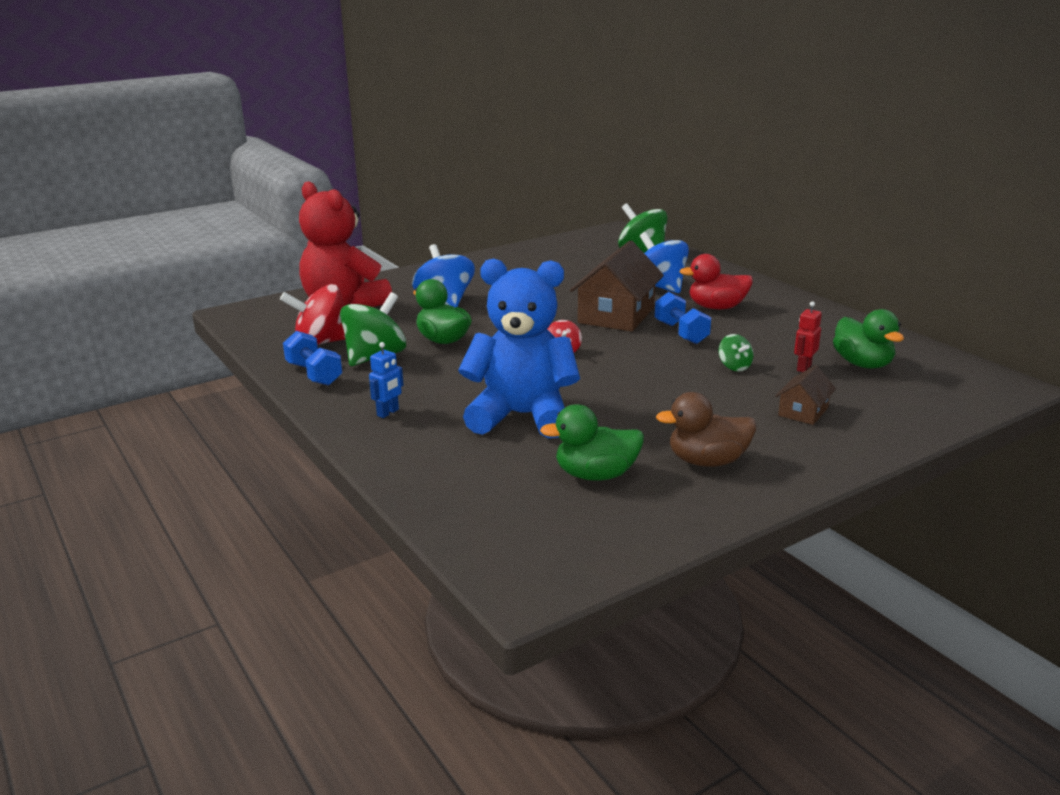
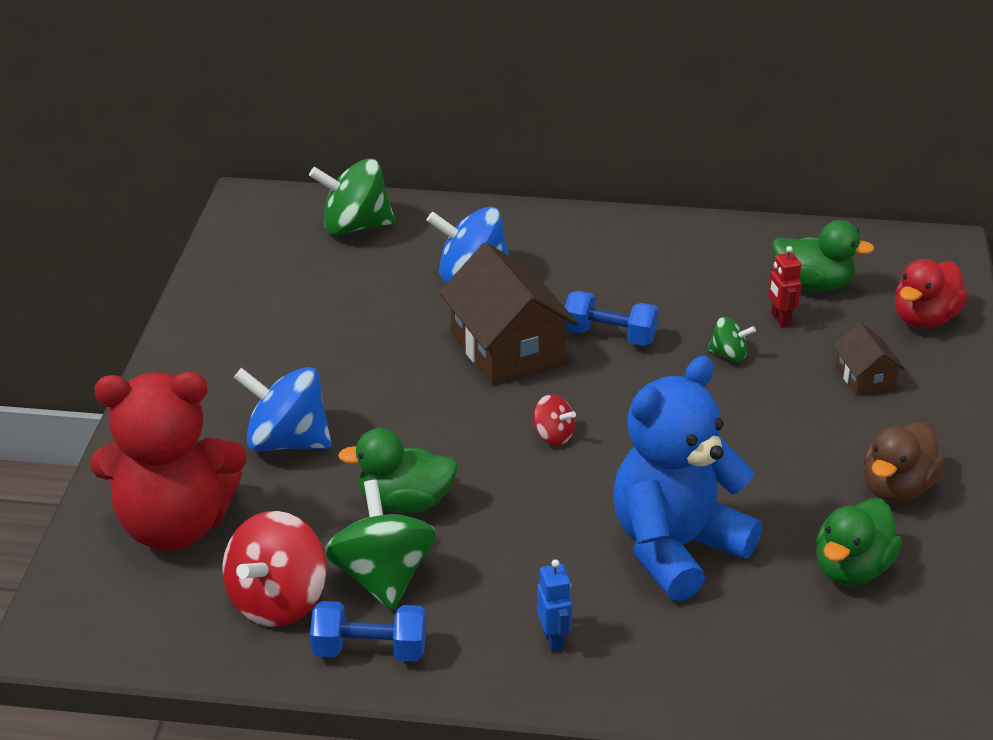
camera: 50 degrees left, 10 degrees up
(716, 307) = (578, 277): red duck -> red duck (924, 319)

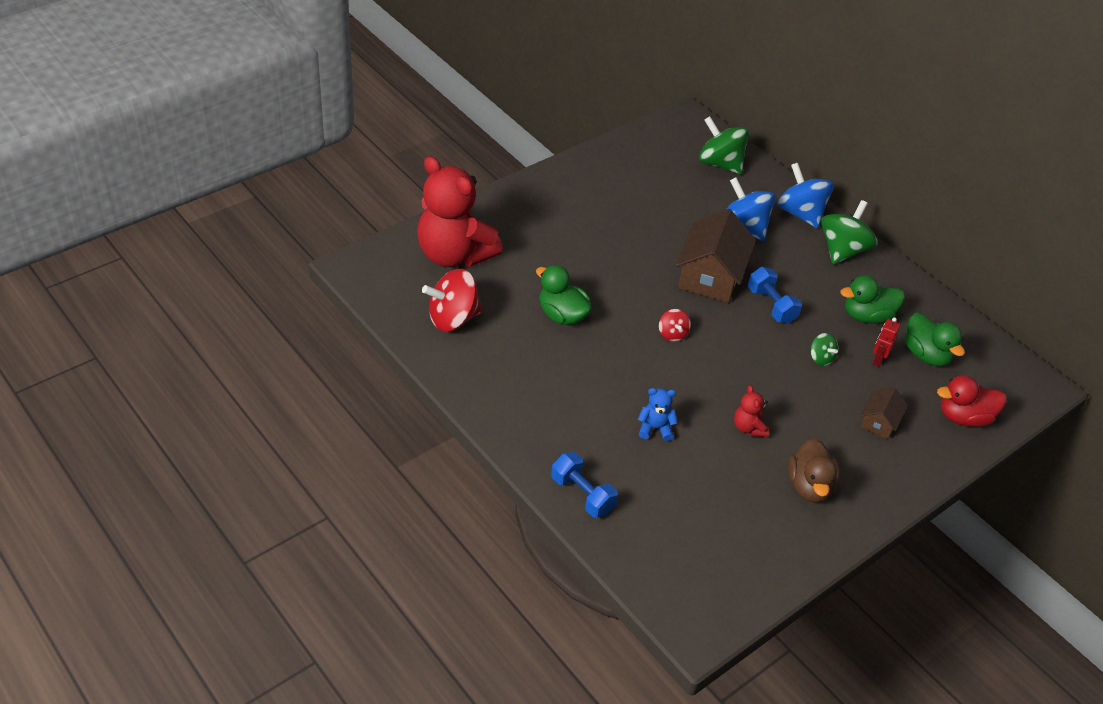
camera: 40 degrees right, 10 degrees up
(287, 442) = (548, 250): blue spinning top -> blue spinning top (800, 213)
(370, 650) = (462, 368): blue dumbbell -> blue dumbbell (582, 495)
(382, 578) = (508, 341): green spinning top -> green spinning top (842, 250)
(553, 640) = (543, 424): blue robot -> none
(676, 548) = (655, 428): blue teddy bear -> blue teddy bear, size x0.41
(762, 475) = (748, 428): none -> red teddy bear
(852, 569) = (726, 504): green duck -> green duck (867, 316)
(896, 489) = (809, 486): brown duck -> brown duck turned 75 degrees counterclockwise

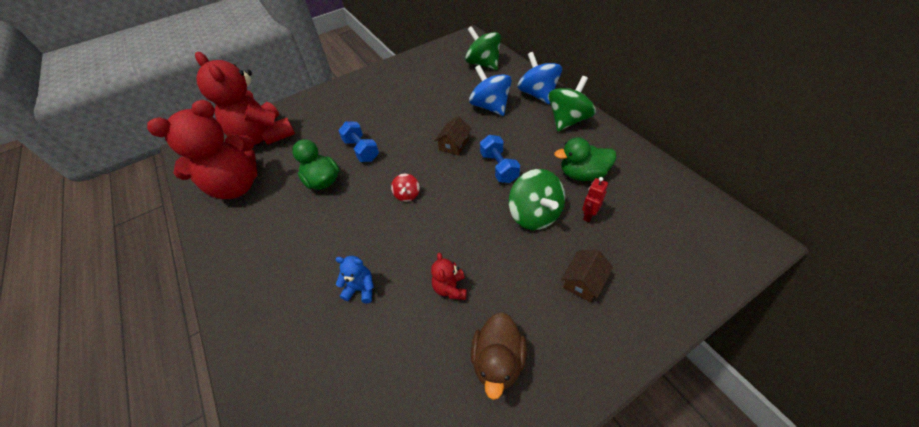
camera: 15 degrees right, 5 degrees up
(453, 319) = (236, 186): red spinning top -> red teddy bear
(582, 495) = (262, 367): blue dumbbell -> blue dumbbell (361, 150)
(710, 276) = (454, 144): brown house -> brown house, size x0.51
(821, 358) = (534, 214): green spinning top -> green spinning top, size x1.97
(926, 355) = (636, 209): green duck -> none
(964, 417) = (674, 276): red duck -> none

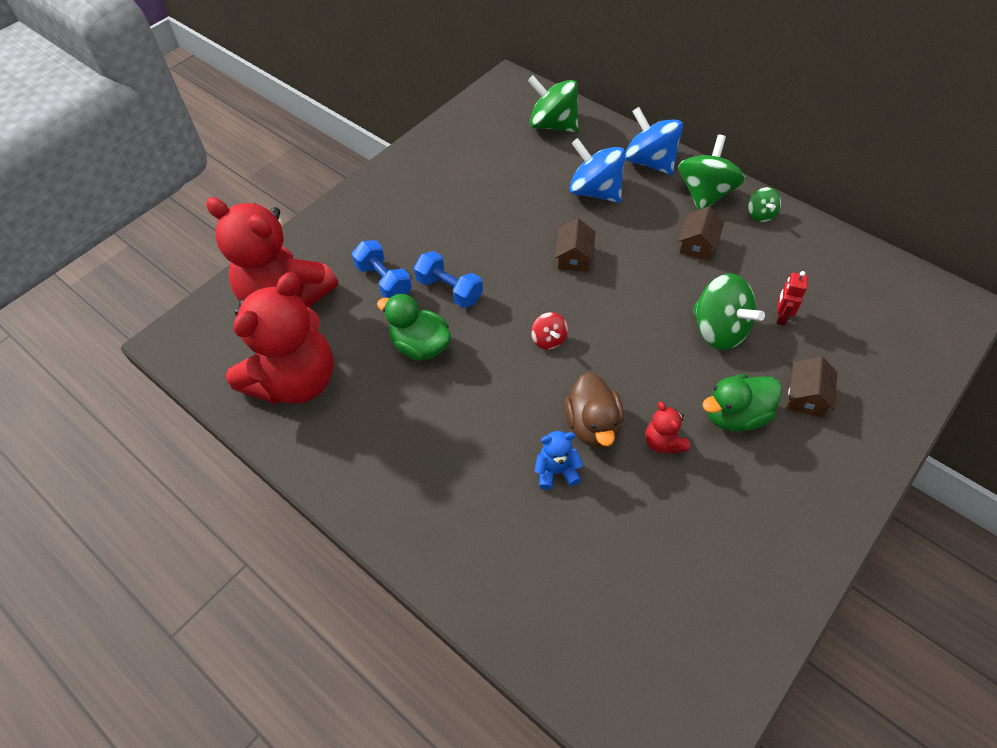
camera: 20 degrees left, 5 degrees up
(498, 361) = (753, 506): brown duck -> brown duck (592, 425)
(499, 167) = (648, 277): blue dumbbell -> blue dumbbell (384, 281)
(546, 152) = (697, 244): none -> brown house
(582, 174) = (753, 265): green duck -> green duck (735, 415)
(604, 140) = (760, 214): none -> green spinning top

